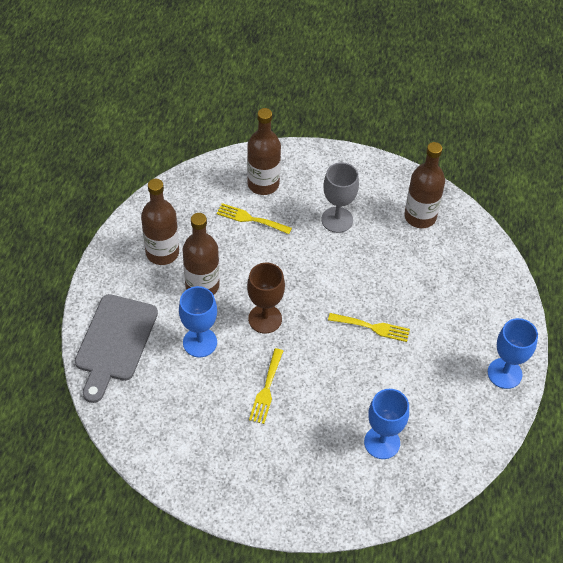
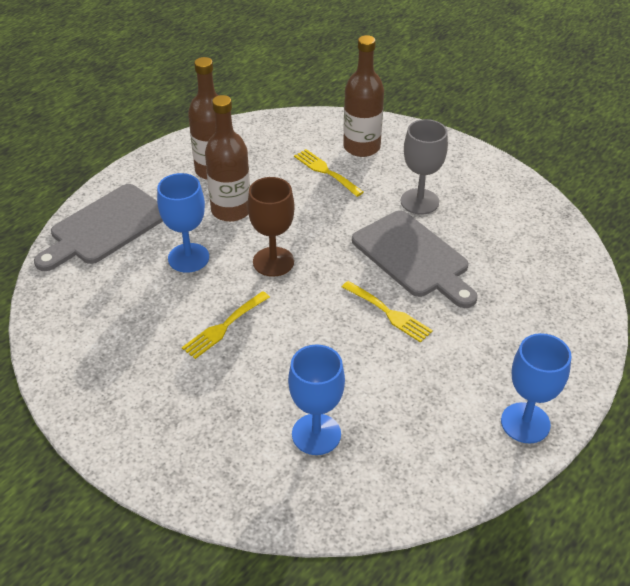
camera: 30 degrees right, 10 degrees down
(361, 272) = (413, 257): none -> grey cutting board
(420, 217) = (519, 229): brown bottle -> none

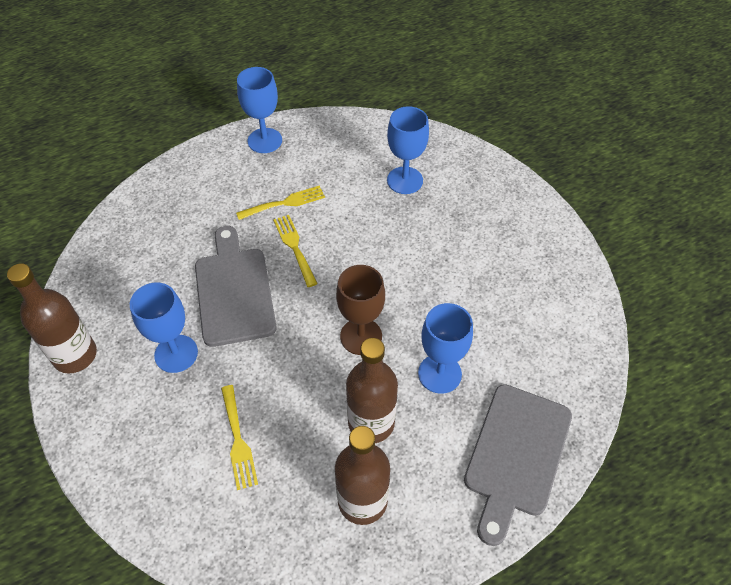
camera: 155 degrees left, 10 degrees up
(105, 227) = (516, 454): grey cutting board -> grey cutting board turned 135 degrees clockwise
(224, 327) = (435, 285): yellow fork -> yellow fork (285, 203)
(361, 147) = (171, 465): brown bottle -> brown bottle (75, 355)
(419, 201) = (176, 353): grey goblet -> blue goblet

